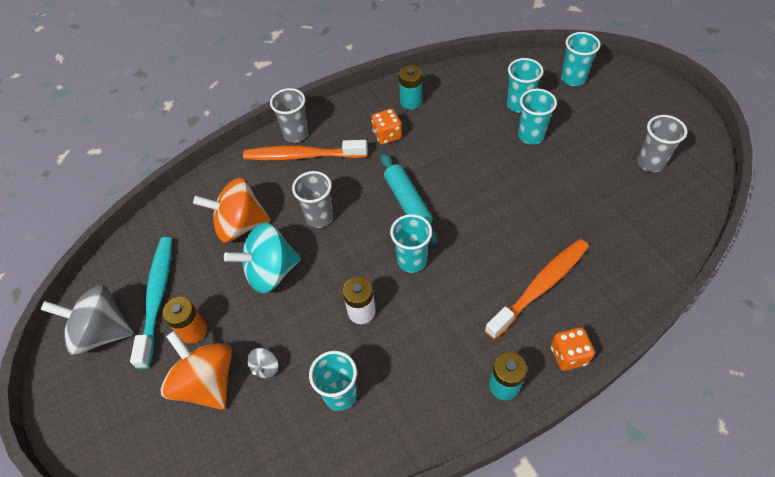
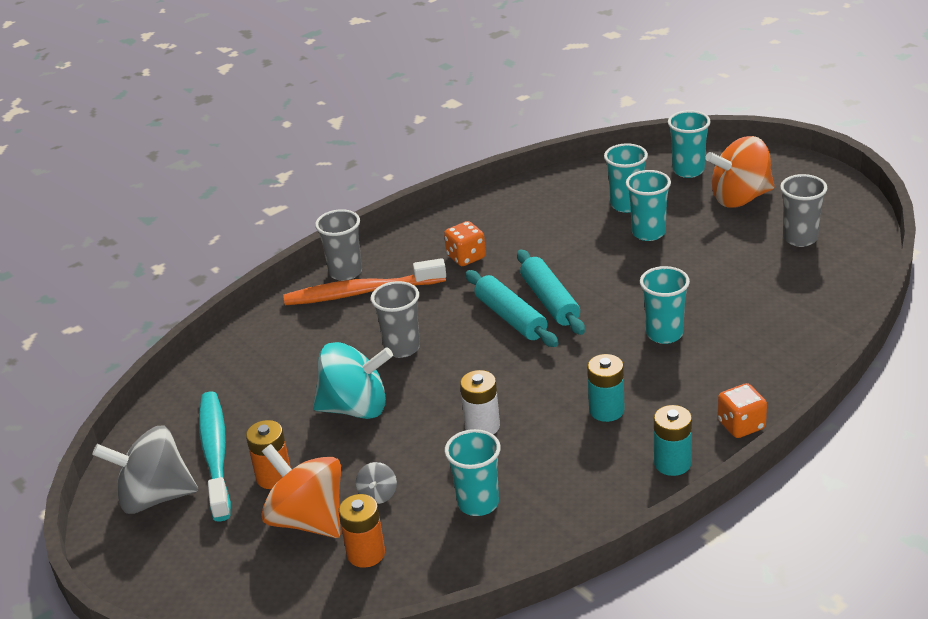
camera: 10 degrees left, 20 degrees down
(240, 225) = (301, 370): orange spinning top -> orange spinning top (740, 198)
(241, 429) = (366, 553): none -> orange battery
(270, 272) = (355, 408): turquoise spinning top -> turquoise spinning top turned 150 degrees counterclockwise
(411, 101) = (487, 220): turquoise battery -> turquoise battery (606, 410)
(412, 260) = (531, 371): turquoise cup -> turquoise cup (664, 334)
(441, 191) = (550, 301): none -> turquoise rolling pin
(540, 286) = (694, 370): orange toothbrush -> none

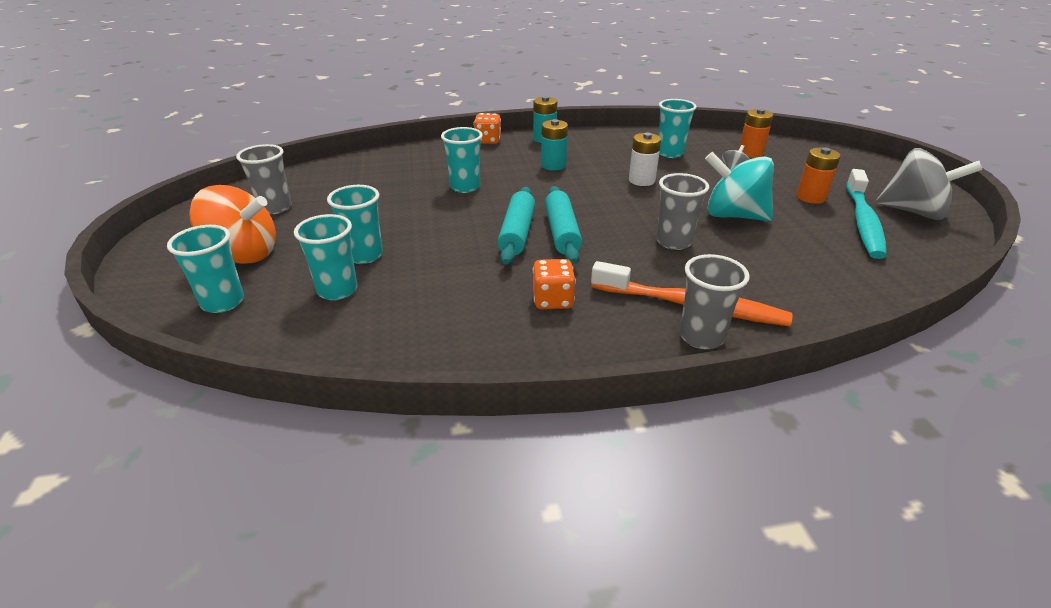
camera: 155 degrees left, 0 degrees up
(308, 520) = (786, 173): orange spinning top -> none

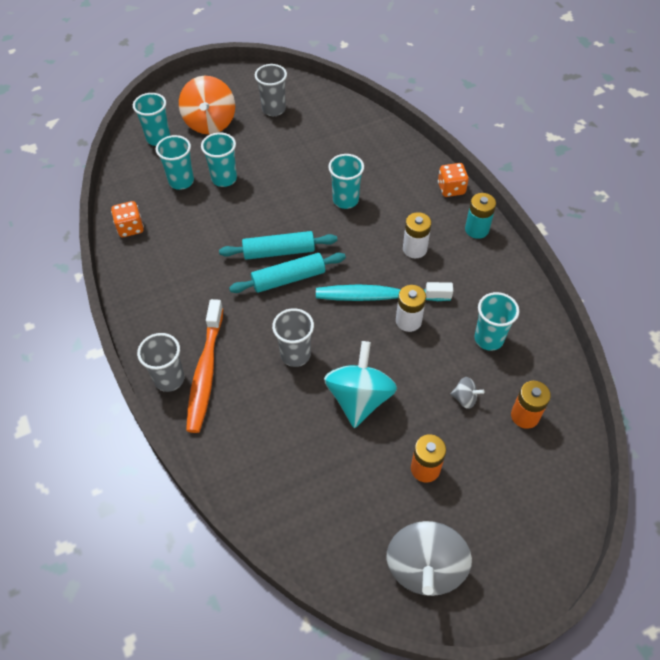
camera: 75 degrees right, 20 degrees up
(552, 300) = (194, 291): orange dice -> orange dice (130, 228)
(553, 165) = (414, 249): turquoise battery -> white battery
(863, 222) = (383, 512): turquoise toothbrush -> turquoise toothbrush (379, 296)

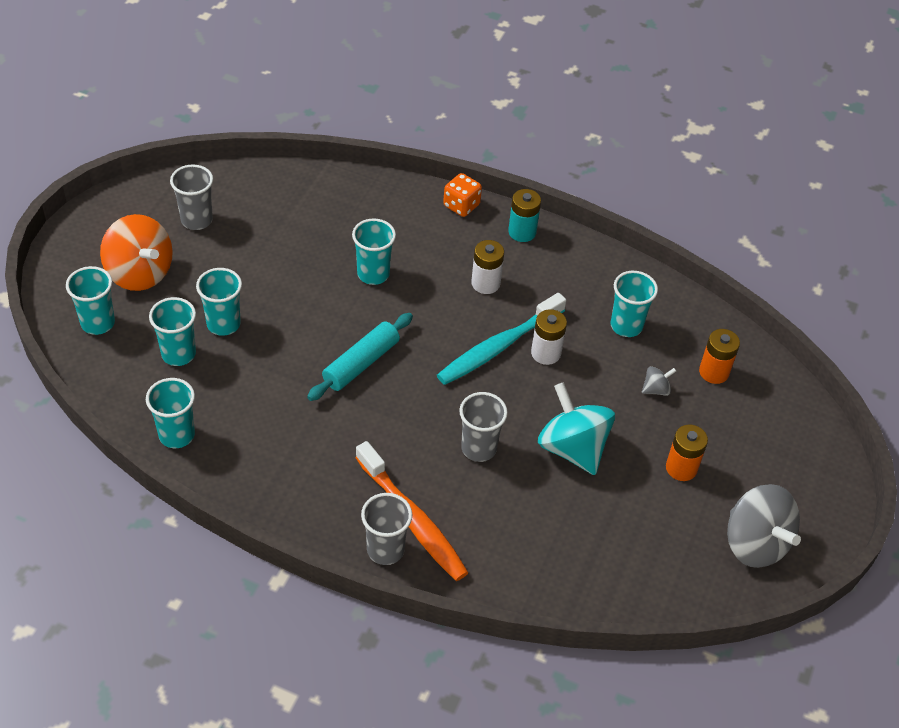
camera: 45 degrees left, 5 degrees down
(130, 228) = (177, 435): orange dice -> turquoise cup
(288, 279) = (398, 383): turquoise rolling pin -> none

